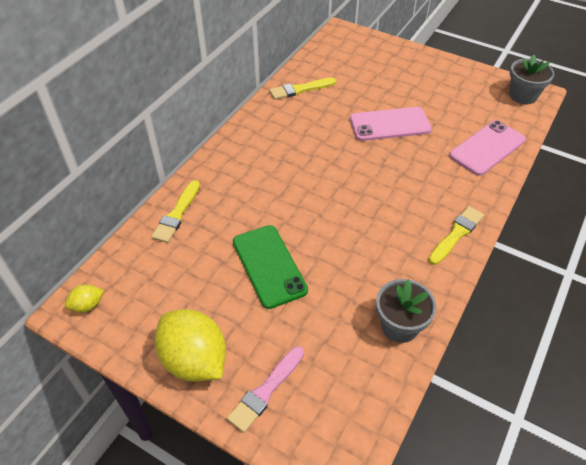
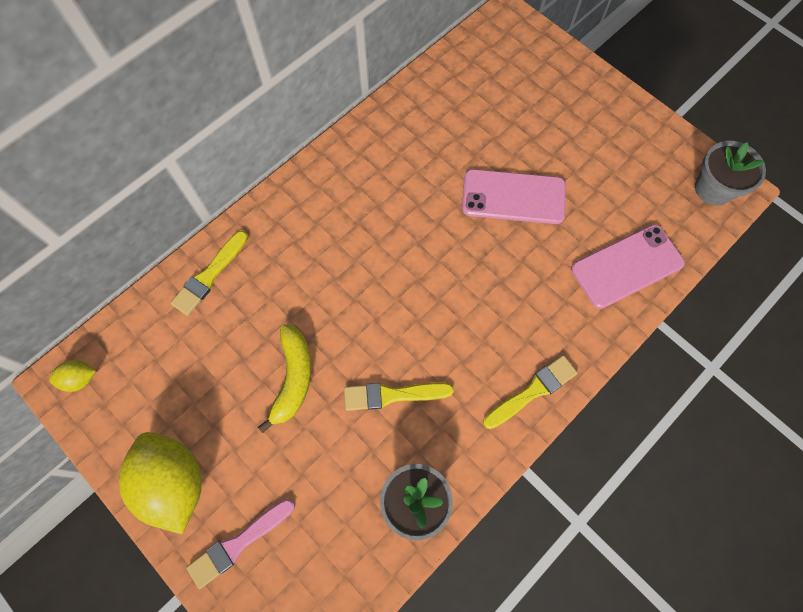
camera: 15 degrees right, 20 degrees up
(269, 266) = (293, 378): green phone -> yellow banana
(300, 89) = (417, 111): yellow brush -> yellow brush (393, 395)

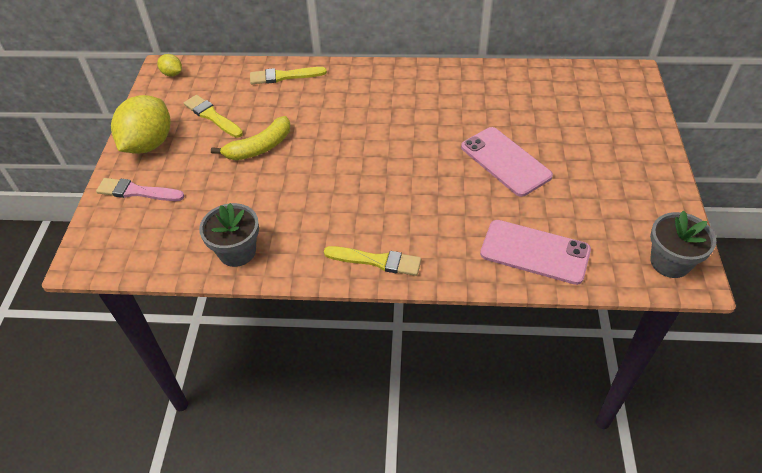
camera: 50 degrees right, 20 degrees down
(393, 395) = (297, 196): yellow brush -> yellow brush (212, 116)

